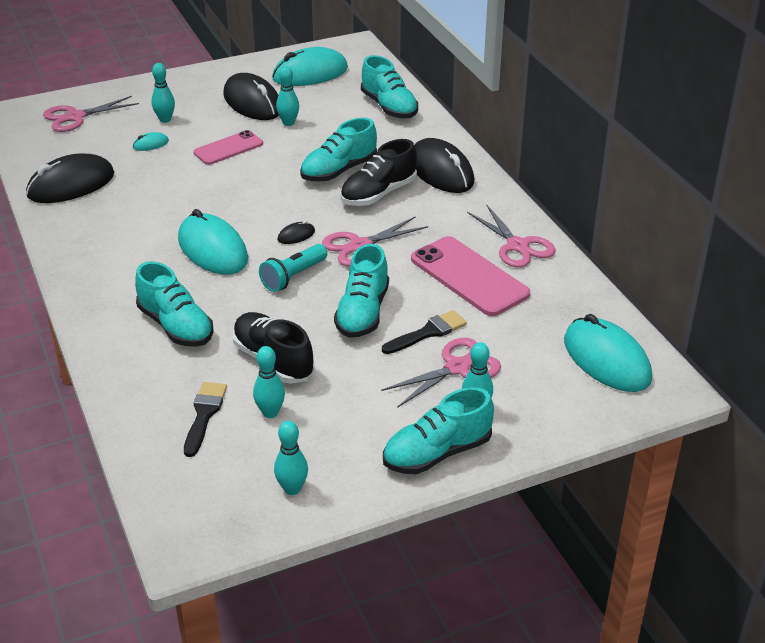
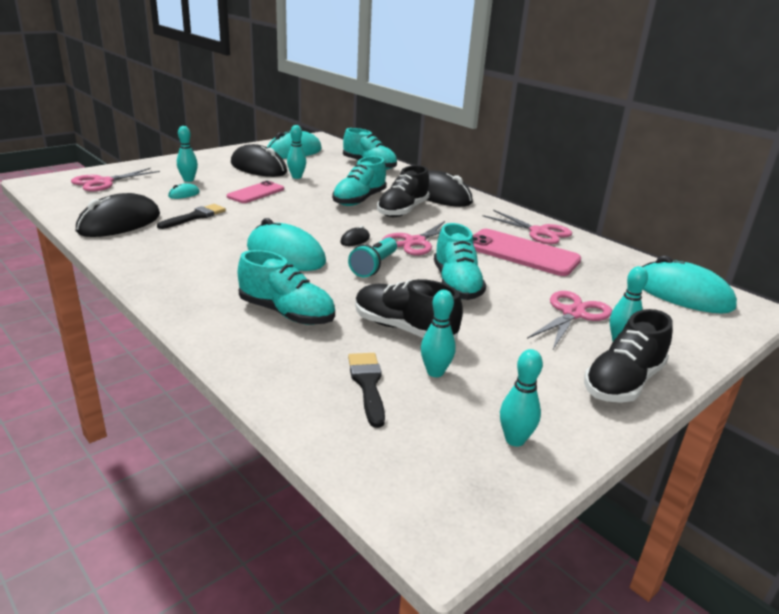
camera: 20 degrees left, 10 degrees down
(428, 333) = (524, 292): black brush -> black brush (195, 217)
(437, 453) = (623, 382): turquoise shoe -> black shoe

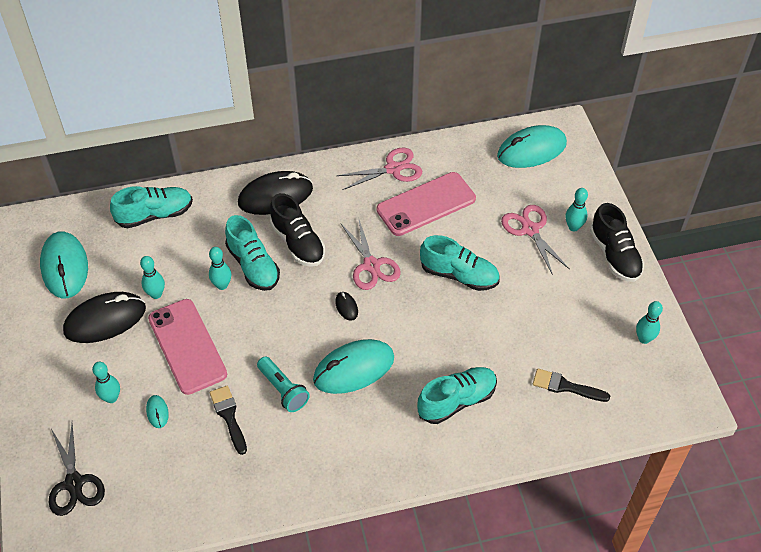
camera: 60 degrees left, 25 degrees up
(103, 182) = (74, 483): pink scissors -> black scissors
(119, 223) = (214, 485): black mouse -> none
(256, 193) = (187, 346): pink phone -> pink phone, size x1.61
(374, 266) = (404, 314): turquoise flashlight -> turquoise flashlight (283, 390)
(404, 329) = (508, 338): black shoe -> none
(435, 372) = (567, 344): turquoise bowling pin -> turquoise bowling pin (222, 285)

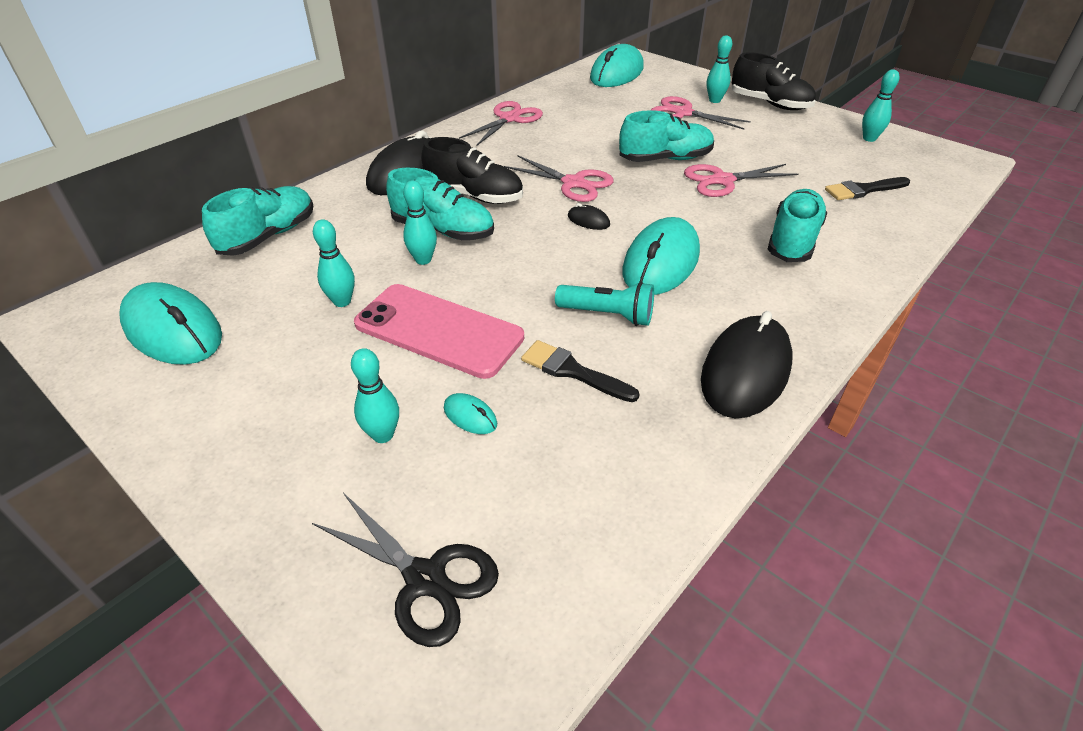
camera: 35 degrees left, 10 degrees down
(105, 320) = (289, 356): black mouse -> black mouse (745, 371)
(426, 204) = (571, 129): pink phone -> none
(475, 320) = (722, 181): none -> pink scissors

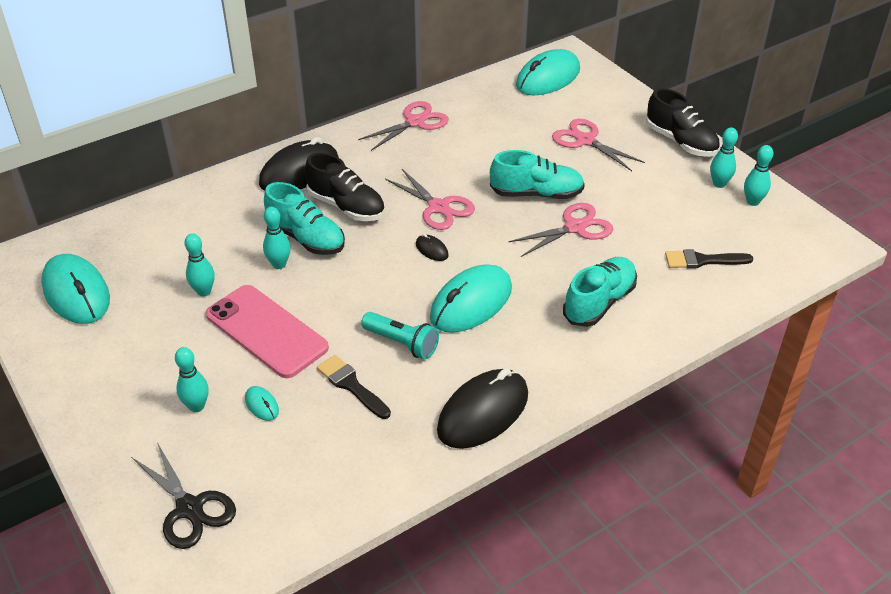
camera: 15 degrees right, 0 degrees up
(269, 236) = (166, 219): turquoise shoe -> none
(714, 100) = (627, 129): turquoise bowling pin -> turquoise bowling pin (719, 184)
(722, 181) = (575, 227): pink scissors -> pink scissors turned 150 degrees clockwise

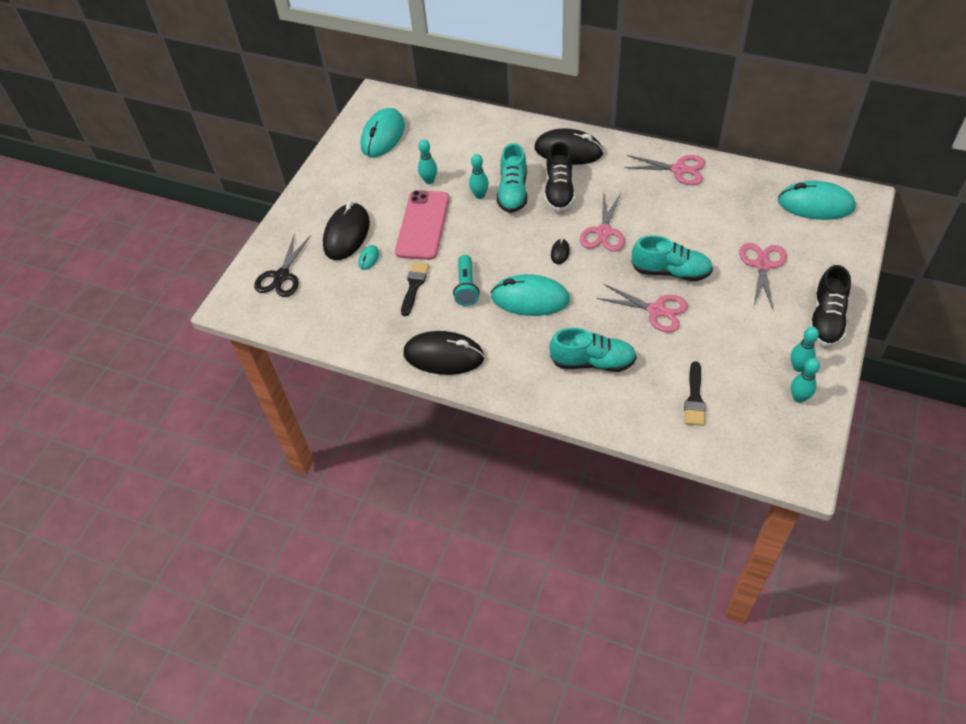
camera: 60 degrees right, 10 degrees up
(197, 406) = (347, 234): turquoise bowling pin -> black mouse
(536, 194) = (671, 271): turquoise shoe -> turquoise shoe turned 45 degrees counterclockwise
(702, 260) = (694, 398): black brush -> black brush turned 135 degrees counterclockwise

